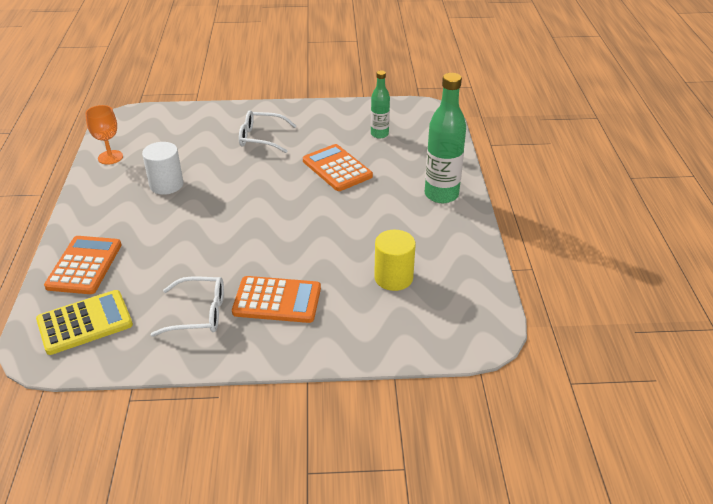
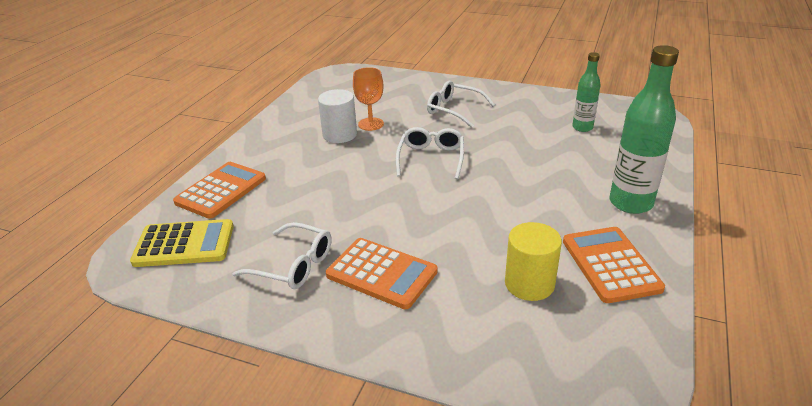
camera: 25 degrees right, 5 degrees down
(110, 157) = (306, 102): orange goblet -> orange goblet (371, 124)
(265, 190) = (431, 158): none -> white glasses
(337, 168) = (518, 152): orange calculator -> orange calculator (610, 265)

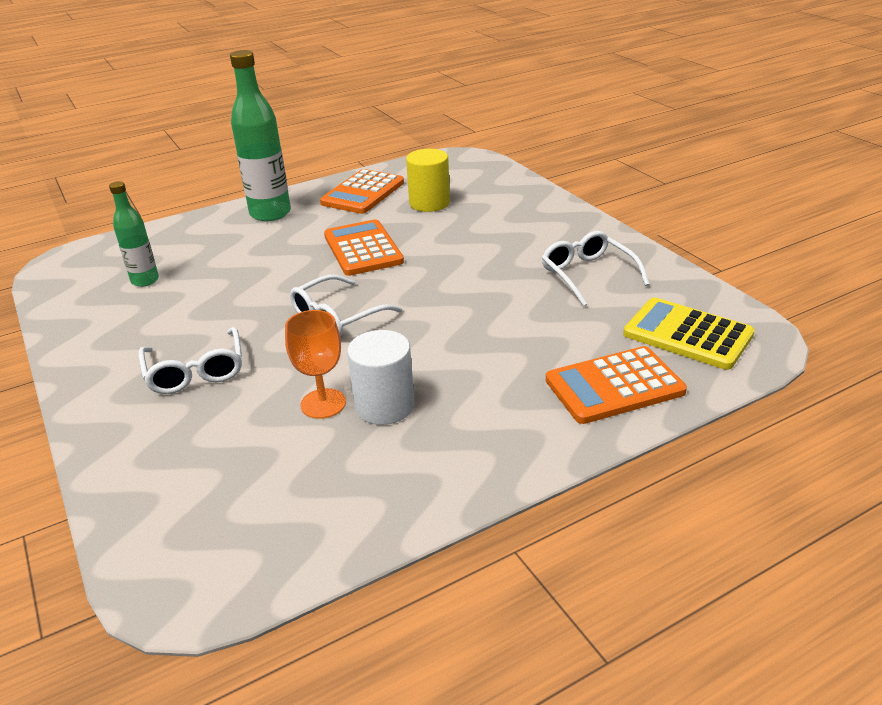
camera: 140 degrees left, 0 degrees up
(381, 273) = (521, 243): orange calculator -> orange calculator (363, 249)

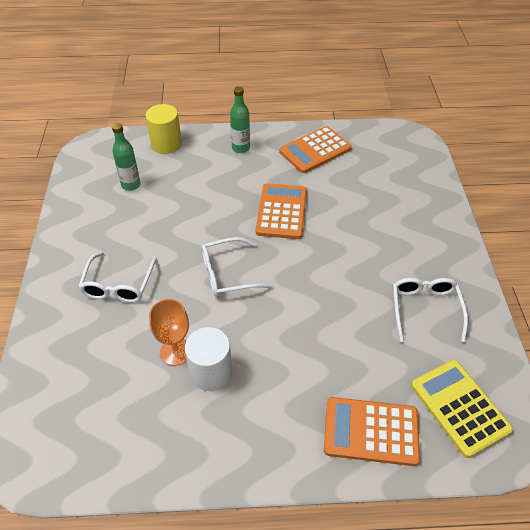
camera: 25 degrees right, 15 degrees up
(270, 213) = (241, 148): green bottle -> green bottle, size x0.58
(429, 203) = (356, 180): yellow cylinder -> yellow cylinder (166, 144)

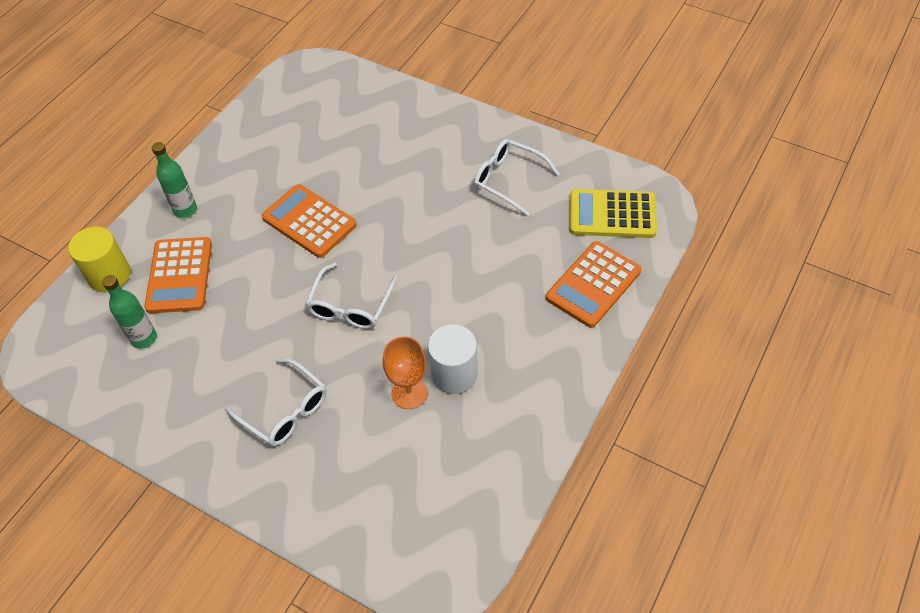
camera: 55 degrees left, 5 degrees up
(315, 150) = (251, 150): orange calculator -> orange calculator (180, 275)

